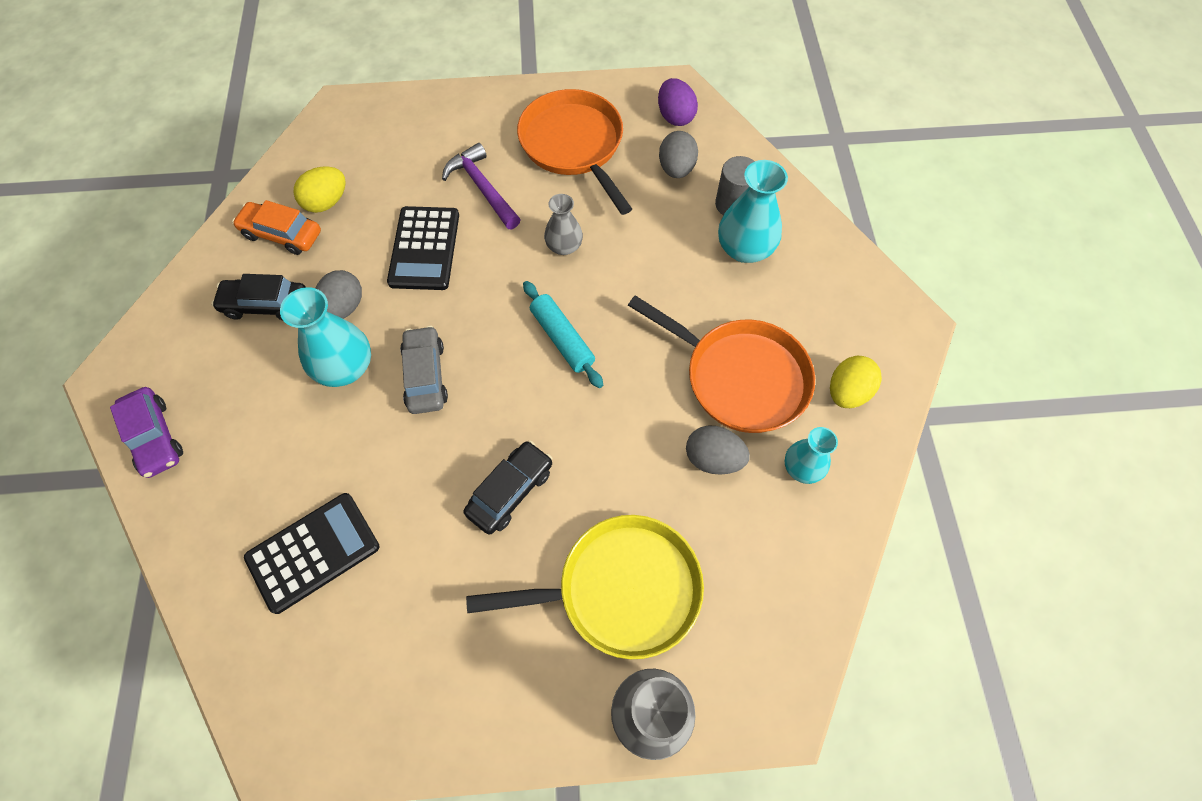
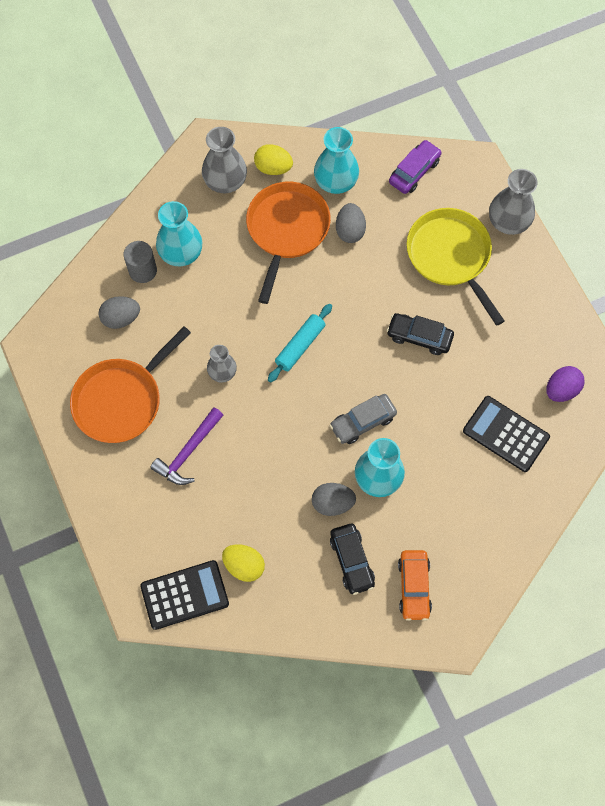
camera: 110 degrees left, 5 degrees up
(154, 437) = (479, 578): purple car -> purple car (414, 171)
(282, 234) = (286, 584): orange car -> orange car (414, 587)
(424, 248) = (260, 470): black calculator -> black calculator (184, 595)
(675, 116) = (66, 335): purple egg -> purple egg (561, 390)
(802, 468) = (336, 182): turquoise vase -> turquoise vase, size x1.61
(840, 327) = (225, 181): none -> grey vase

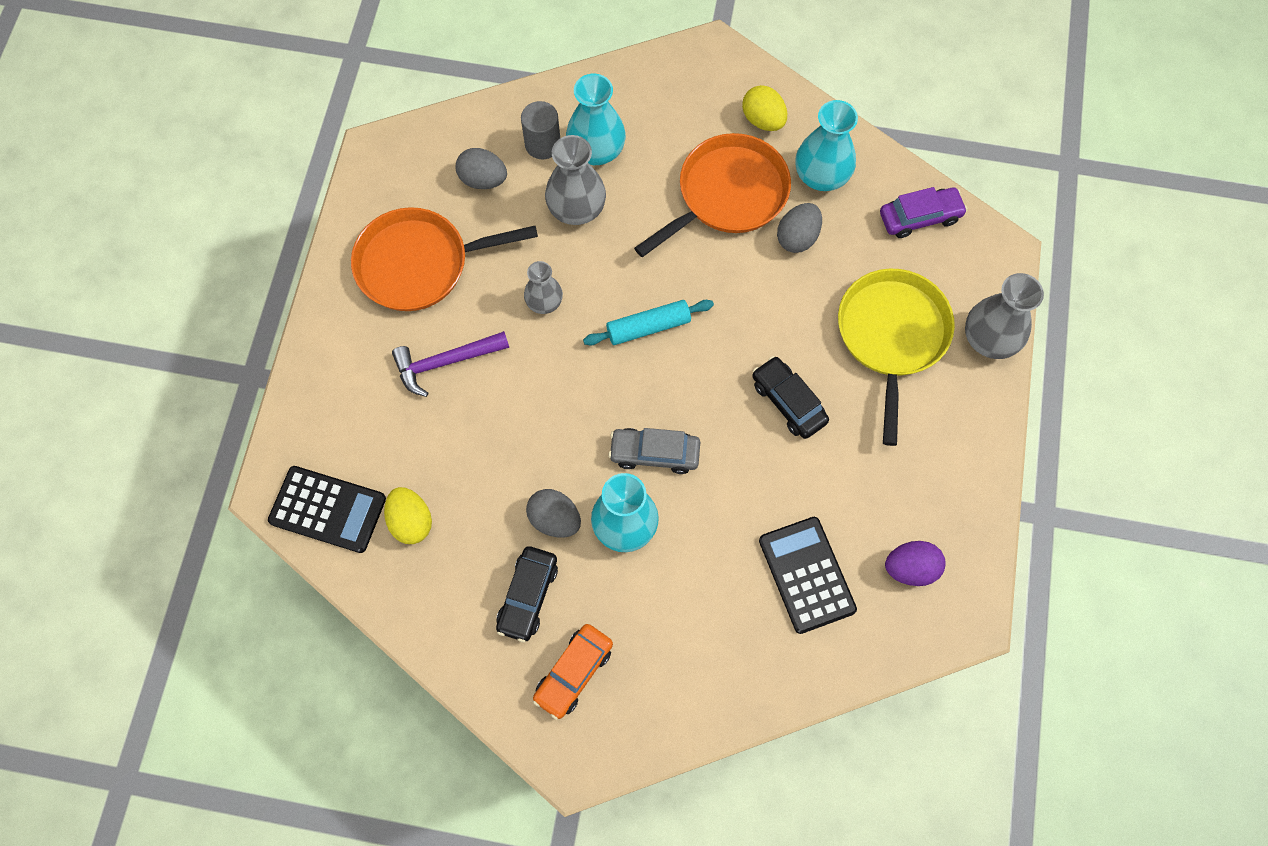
camera: 35 degrees right, 0 degrees up
(225, 181) = (700, 104): grey vase -> grey vase (576, 208)

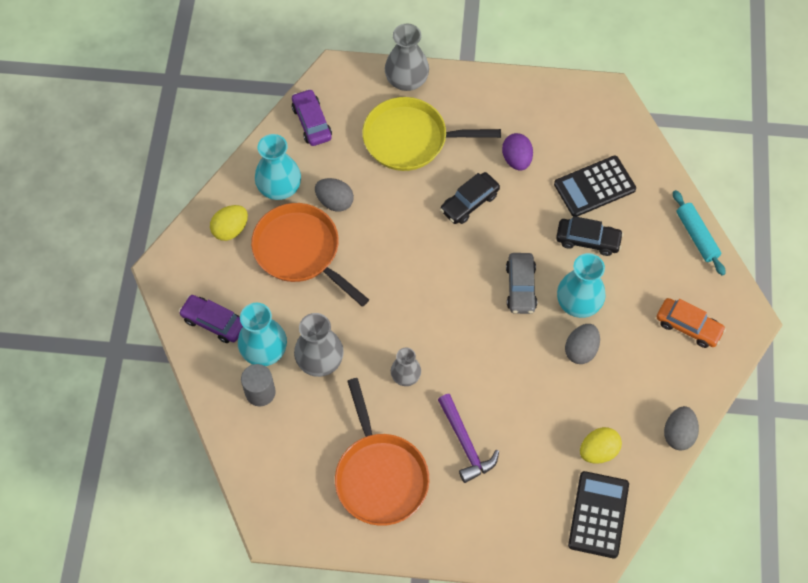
camera: 95 degrees left, 5 degrees down
(483, 180) = (297, 436): grey egg -> grey egg (678, 434)
(527, 596) = (640, 362): black car -> black car (588, 240)
(638, 99) = (214, 322): none -> purple car
(648, 327) = (419, 299): turquoise rolling pin -> turquoise rolling pin (696, 236)
(910, 568) = (580, 126): purple egg -> purple egg (516, 159)

